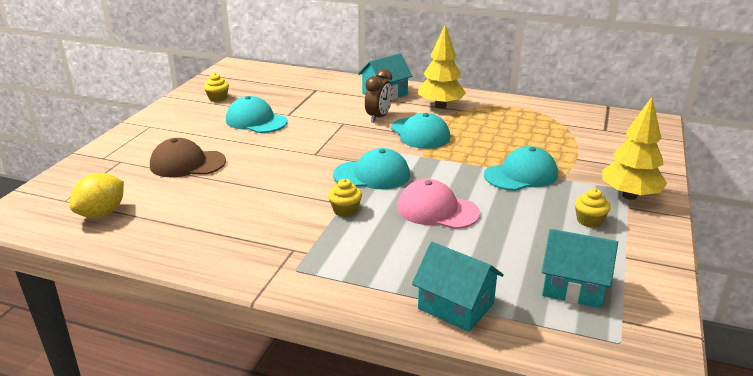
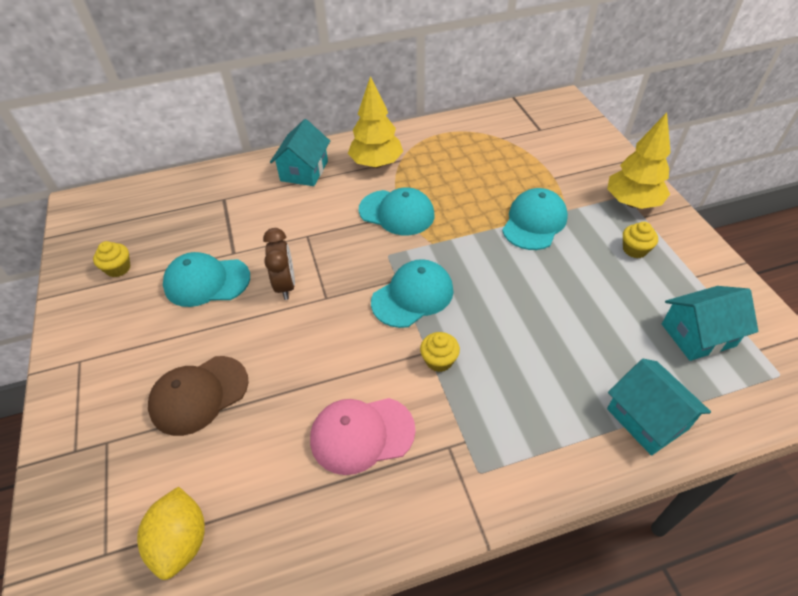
camera: 35 degrees left, 20 degrees up
(379, 117) = (334, 209): brown clock -> brown clock (285, 285)
(437, 210) = (515, 309): pink cap -> pink cap (361, 434)
(456, 306) = (647, 419): turquoise house -> turquoise house turned 60 degrees clockwise

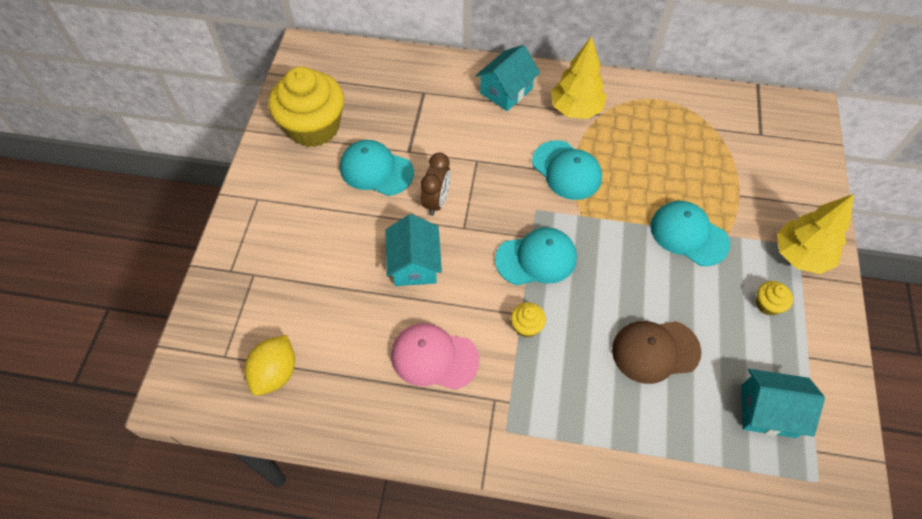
camera: 25 degrees right, 10 degrees up
(118, 268) = (313, 127): yellow cupcake -> yellow cupcake, size x2.44
(199, 395) = (330, 268): brown cap -> brown cap (655, 351)
(534, 222) = (688, 235): turquoise cap -> turquoise cap turned 105 degrees counterclockwise
(647, 419) = (669, 458): turquoise house -> turquoise house (414, 264)

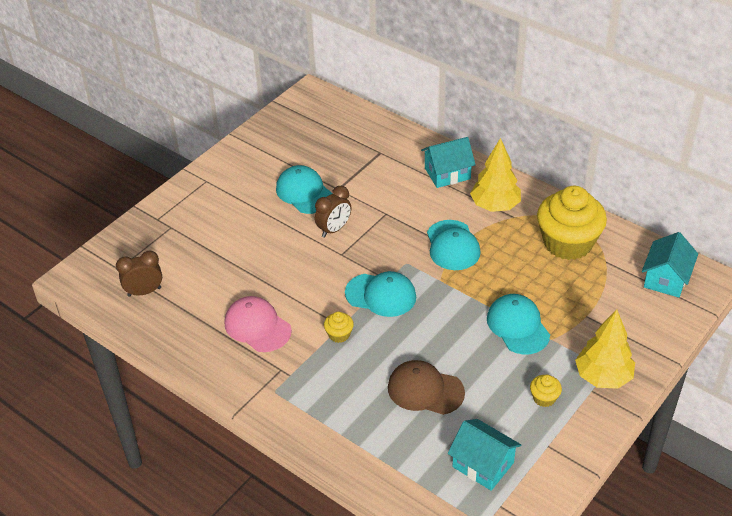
camera: 30 degrees right, 15 degrees down
(275, 373) = (144, 292): yellow lemon -> brown clock
(313, 127) = (279, 148): yellow cupcake -> yellow cupcake (568, 243)
(414, 264) = (287, 263): turquoise house -> turquoise house (666, 279)

